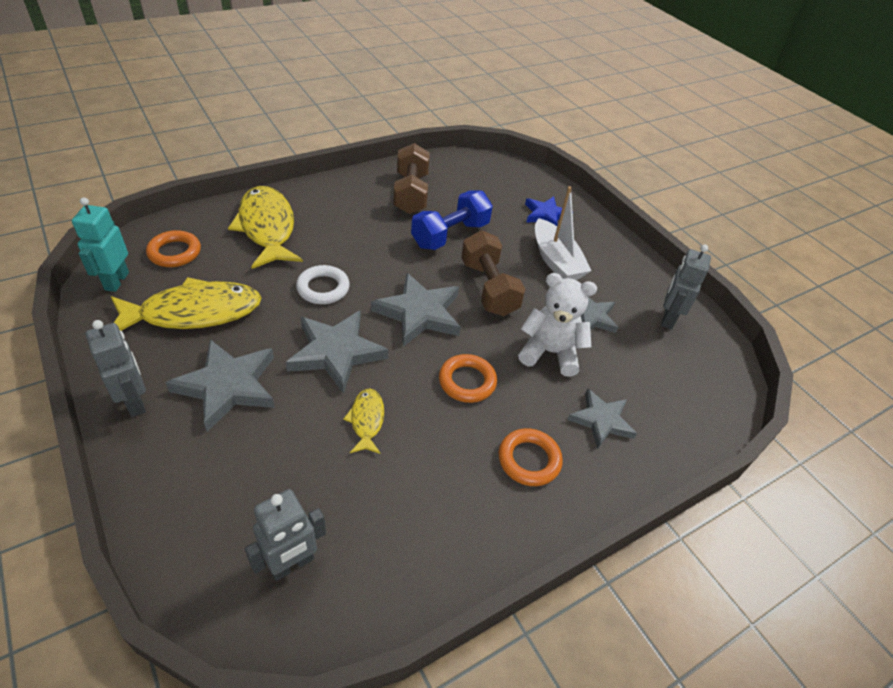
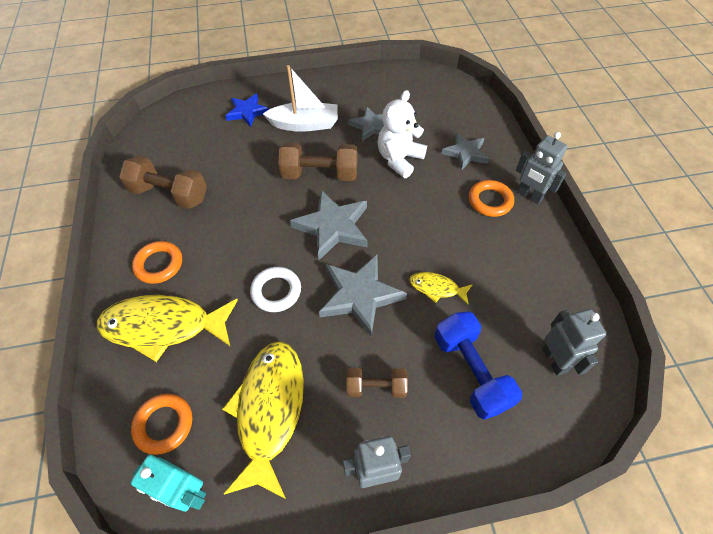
camera: 65 degrees left, 10 degrees up
(228, 386) = (376, 387): grey star -> brown dumbbell
(450, 235) = (244, 181): blue dumbbell -> blue dumbbell (470, 371)
(467, 381) = (414, 215): orange ring -> orange ring (159, 264)
(668, 318) = (386, 87): grey robot -> grey robot (529, 196)

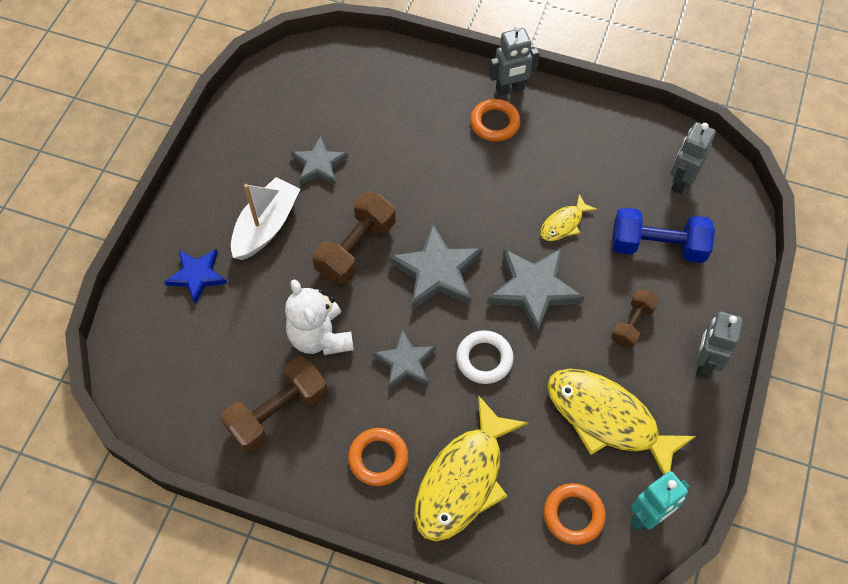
camera: 60 degrees left, 5 degrees up
(399, 159) = (387, 166): white teddy bear -> white teddy bear (320, 337)
(465, 153) = (421, 105): grey star -> grey star (405, 362)
(554, 360) = (681, 182): grey robot -> grey robot turned 75 degrees counterclockwise

